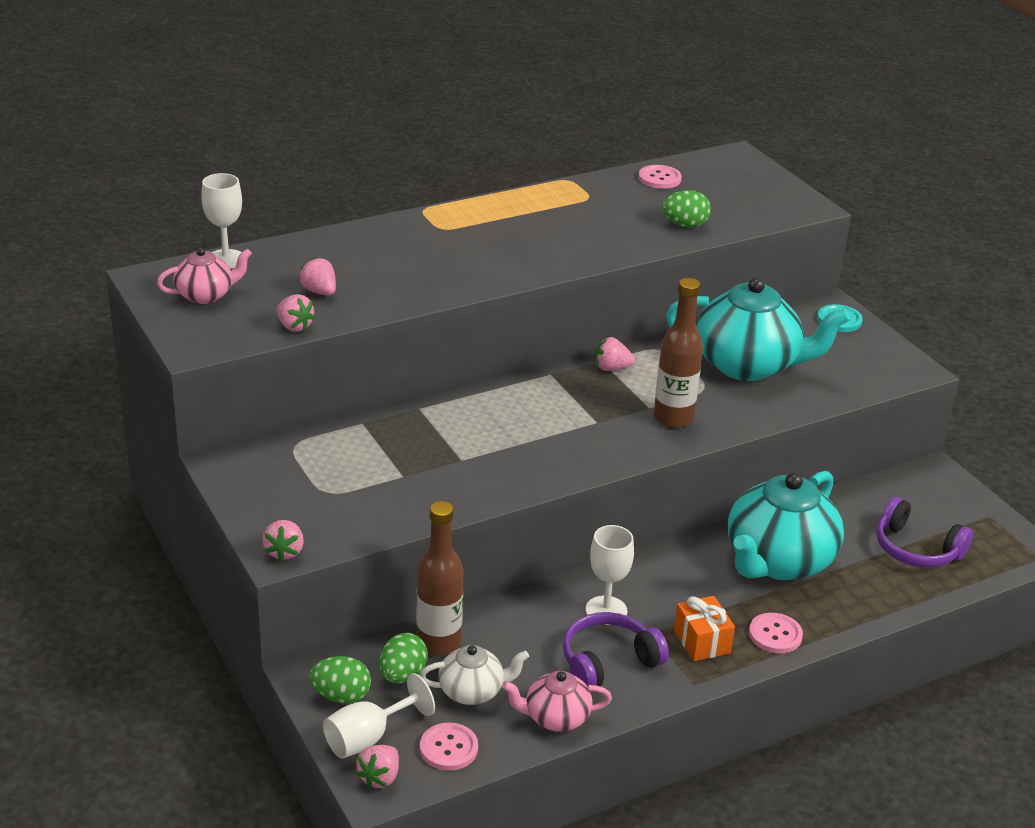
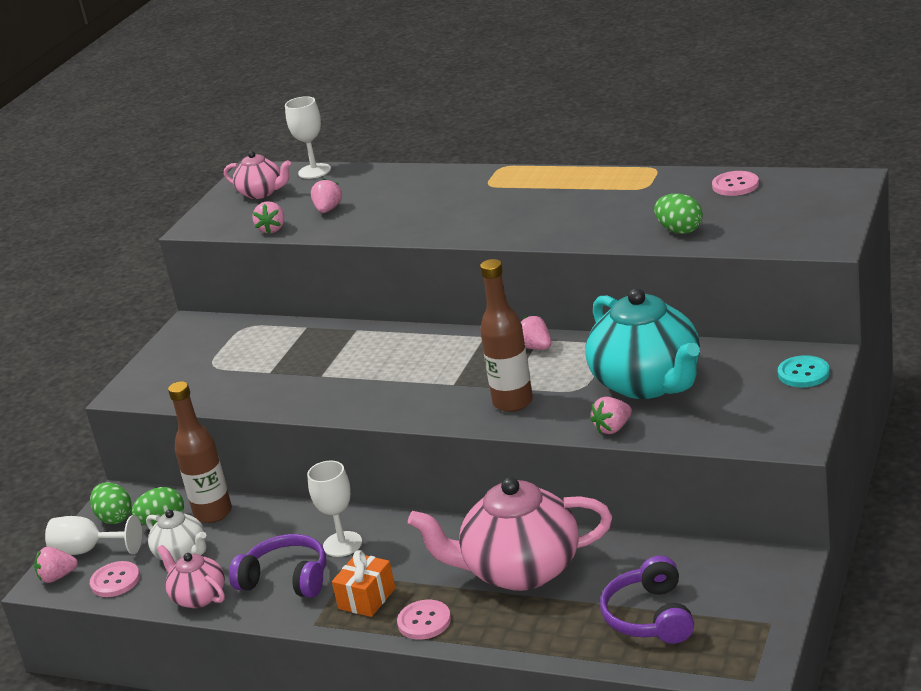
camera: 55 degrees right, 5 degrees down
(284, 552) = (130, 393): pink strawberry -> pink strawberry (613, 428)
(778, 561) = (520, 570): turquoise teapot -> pink teapot

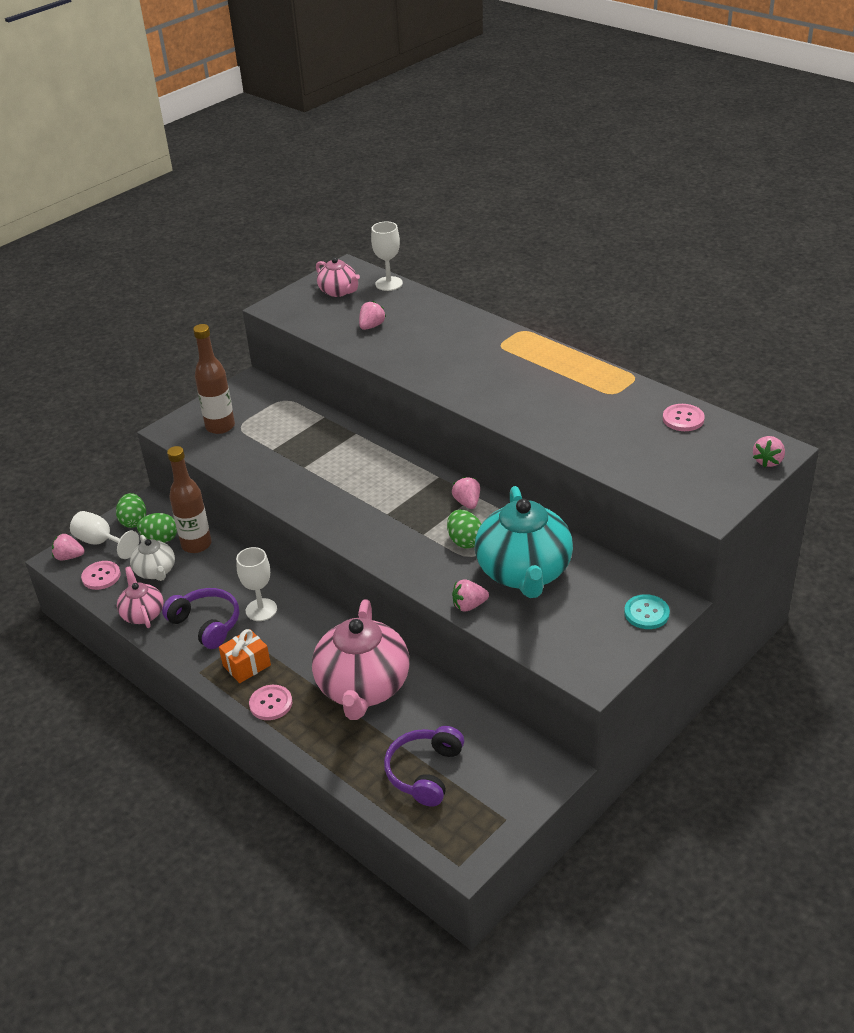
camera: 20 degrees right, 10 degrees up
(272, 229) = (321, 331): pink strawberry -> pink strawberry (768, 461)
(513, 402) = (416, 549): brown bottle -> brown bottle (220, 426)
(520, 570) = (363, 688): pink teapot -> pink teapot turned 105 degrees counterclockwise
(679, 230) = (606, 450): green egg -> green egg (465, 541)

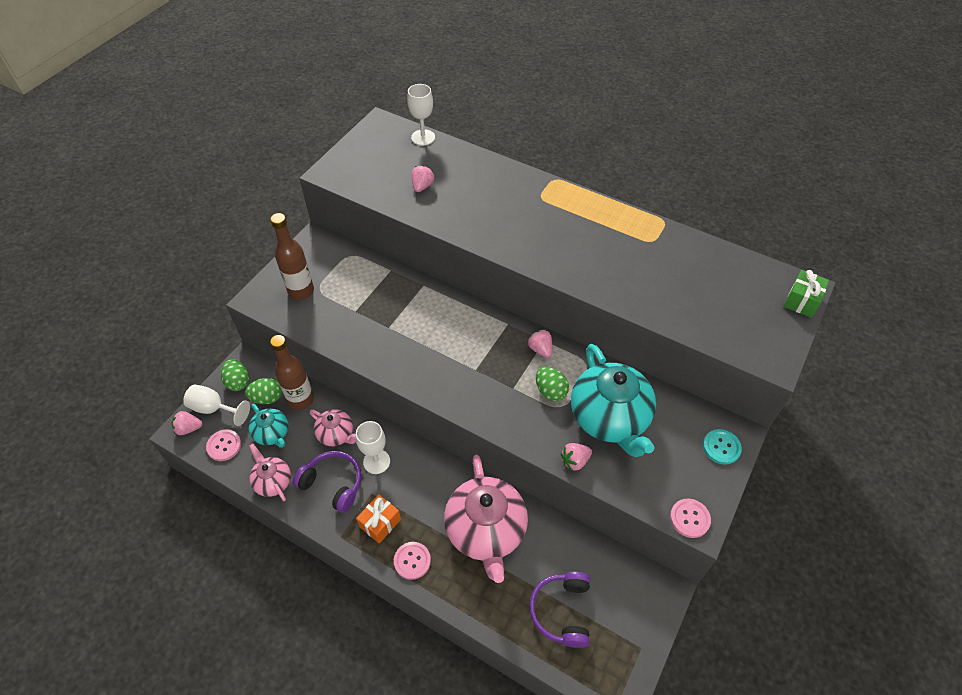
camera: 15 degrees left, 15 degrees up
(156, 571) = (272, 433): white teapot -> turquoise teapot
(339, 291) = (381, 150): pink teapot -> pink teapot (336, 434)
(683, 419) = (718, 263): pink button -> pink button (689, 518)
(768, 461) = (801, 301): pink strawberry -> green gift

